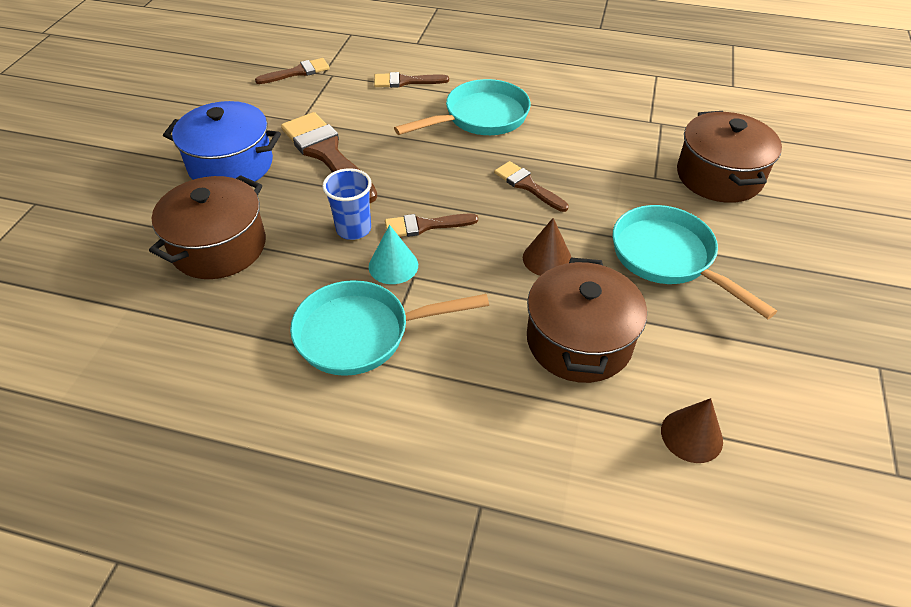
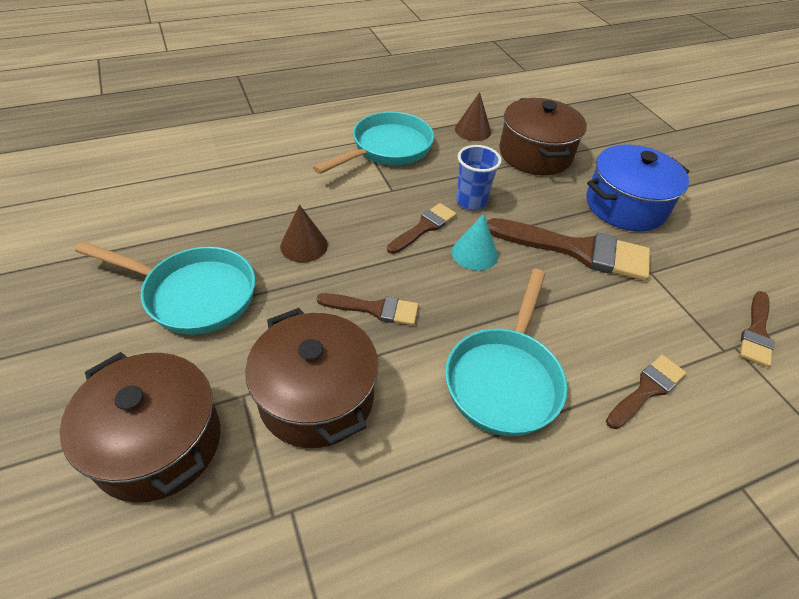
camera: 140 degrees right, 0 degrees up
(393, 265) = (413, 190): turquoise cone -> turquoise cone (474, 253)
(579, 341) = (242, 199): brown pot -> brown pot (316, 397)
(691, 435) = (140, 178): brown cone -> brown cone (473, 130)

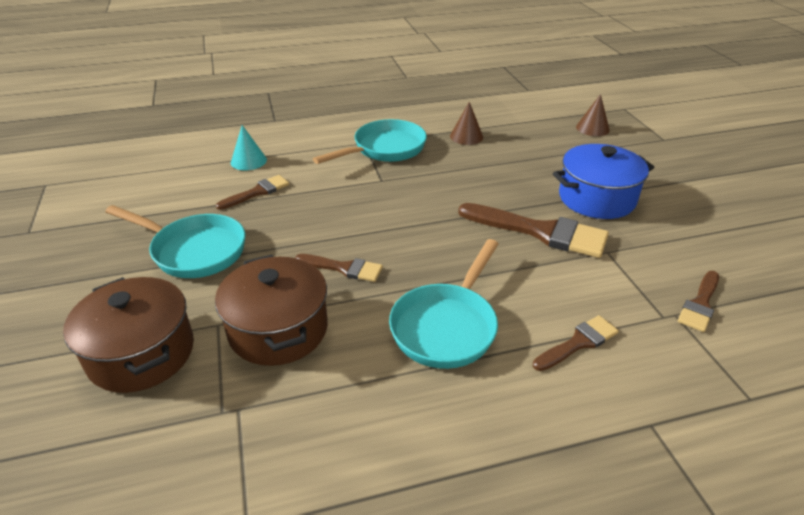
camera: 10 degrees right, 10 degrees down
(304, 245) = (294, 219): brown cone -> brown cone (592, 128)
(424, 227) = (403, 209): brown brush -> brown brush (257, 192)
(471, 201) = (450, 191): blue cup -> none
(474, 253) = (444, 230): turquoise cone -> turquoise cone (248, 161)
(535, 154) = (520, 156): brown pot -> none

